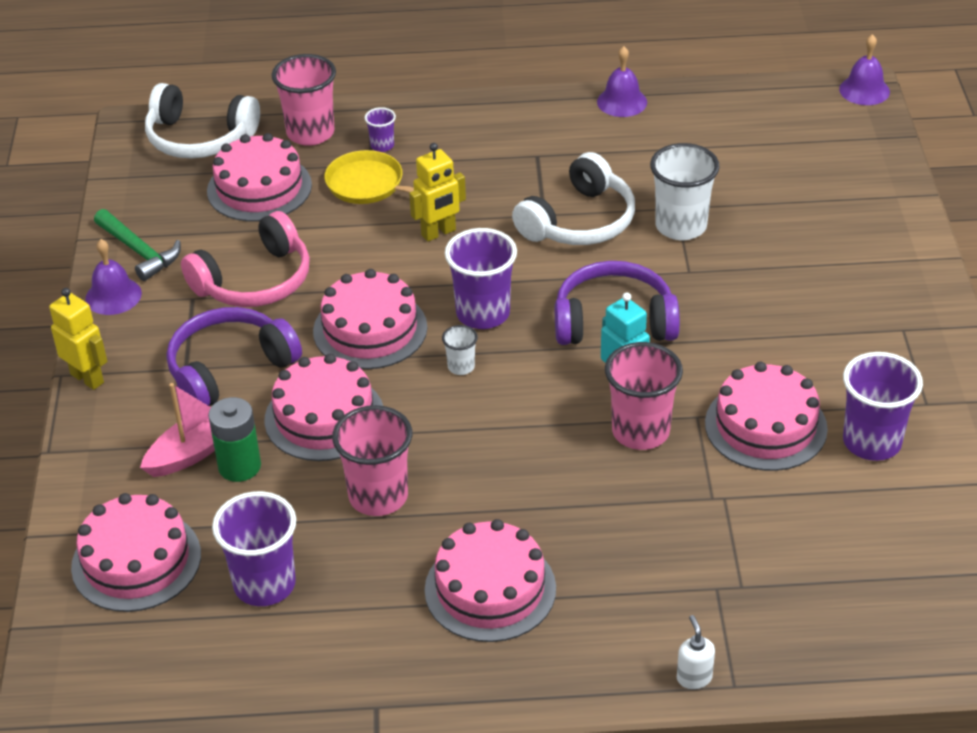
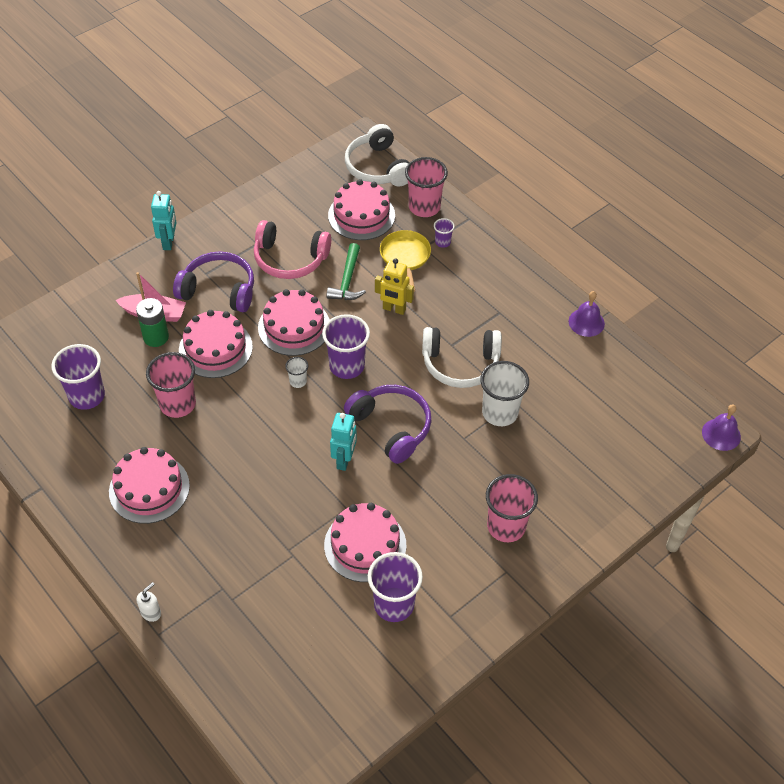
camera: 50 degrees right, 10 degrees up
(87, 378) = (169, 242): yellow robot -> turquoise robot
(113, 296) = (232, 213): purple bell -> none
(136, 561) = (67, 338): pink cake -> none
(139, 251) = (272, 202): green hammer -> green hammer (347, 280)
(640, 432) = (313, 489): pink cup -> pink cup (506, 526)

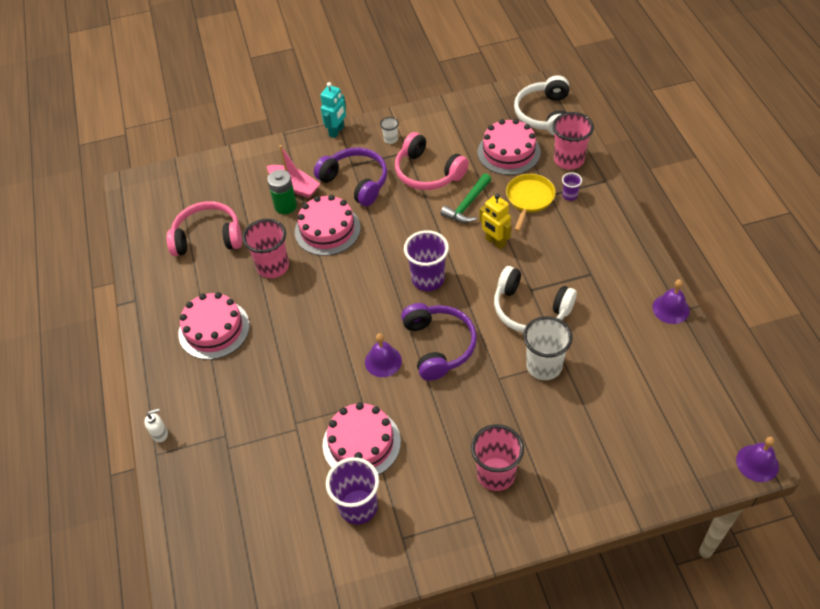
camera: 30 degrees right, 0 degrees up
(87, 396) = (208, 237): purple cup -> pink headphones
(294, 327) = (401, 231): pink cake -> none
(298, 381) = (380, 279): white cup -> white cup (390, 139)
(344, 460) = (383, 361): turquoise robot -> purple bell

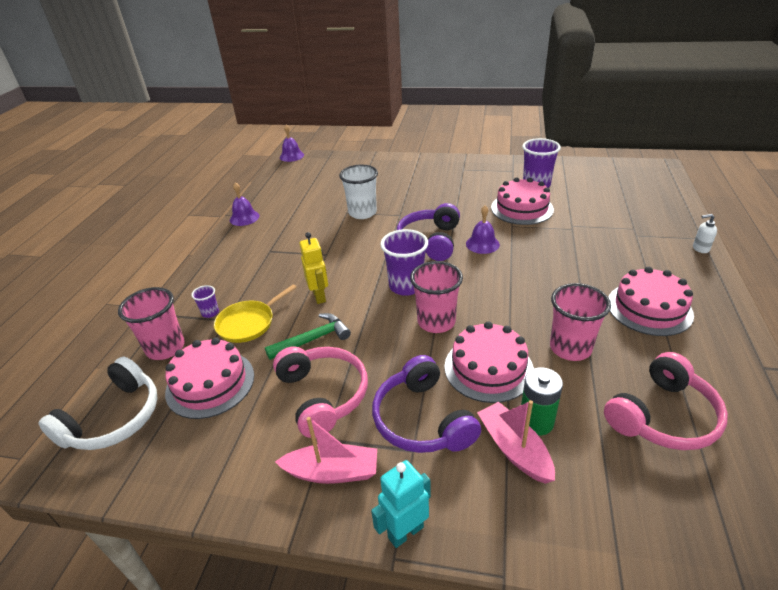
camera: 155 degrees left, 15 degrees down
(208, 237) = (662, 416): pink headphones -> pink headphones turned 60 degrees counterclockwise
(390, 139) = (332, 472): white cup -> pink boat
(496, 474) = (438, 179): pink cup -> pink cup (436, 322)
(530, 309) = (340, 243): white headphones -> none

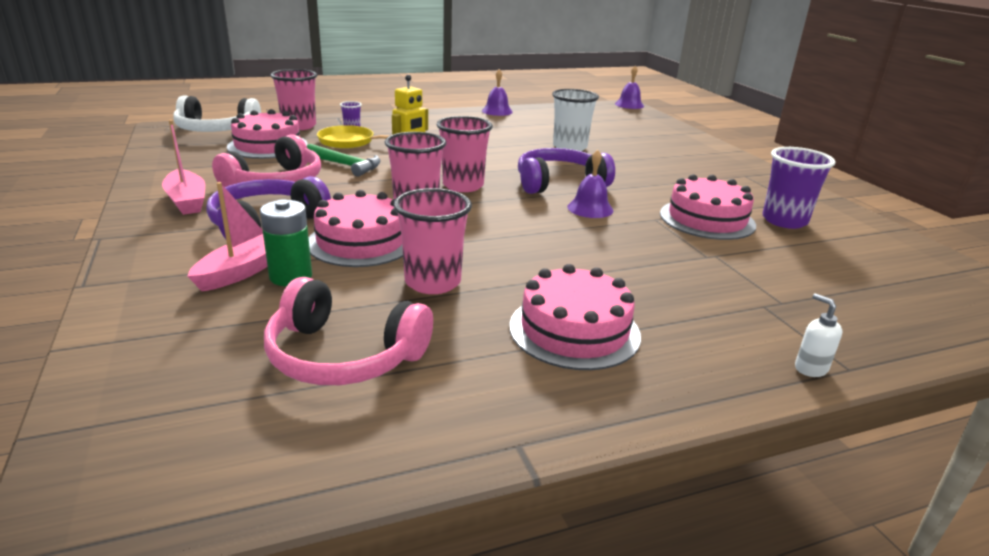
camera: 55 degrees right, 10 degrees down
(405, 532) = (127, 238): turquoise robot -> none
(406, 286) = (463, 185): purple cup -> pink cup

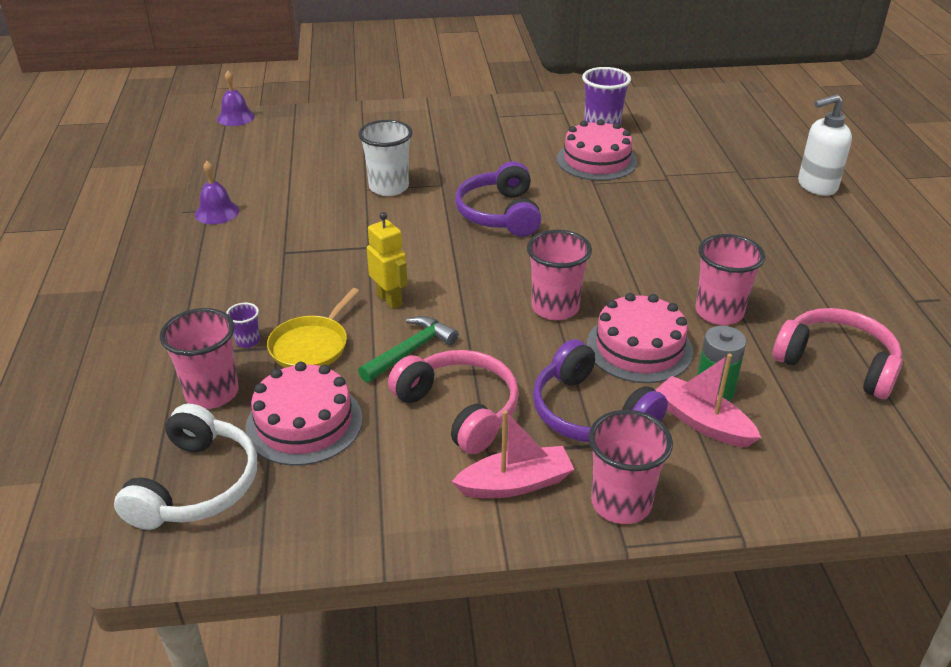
camera: 75 degrees left, 10 degrees up
(343, 355) = (837, 363): pink headphones -> pink headphones turned 90 degrees counterclockwise
(463, 185) = (497, 272): pink cup -> pink cup (621, 503)
(574, 330) = (786, 258): pink cake -> none
(590, 208) = (567, 209): purple bell -> none
(810, 368) = (816, 186): white soap dispenser -> white soap dispenser, size x2.05

